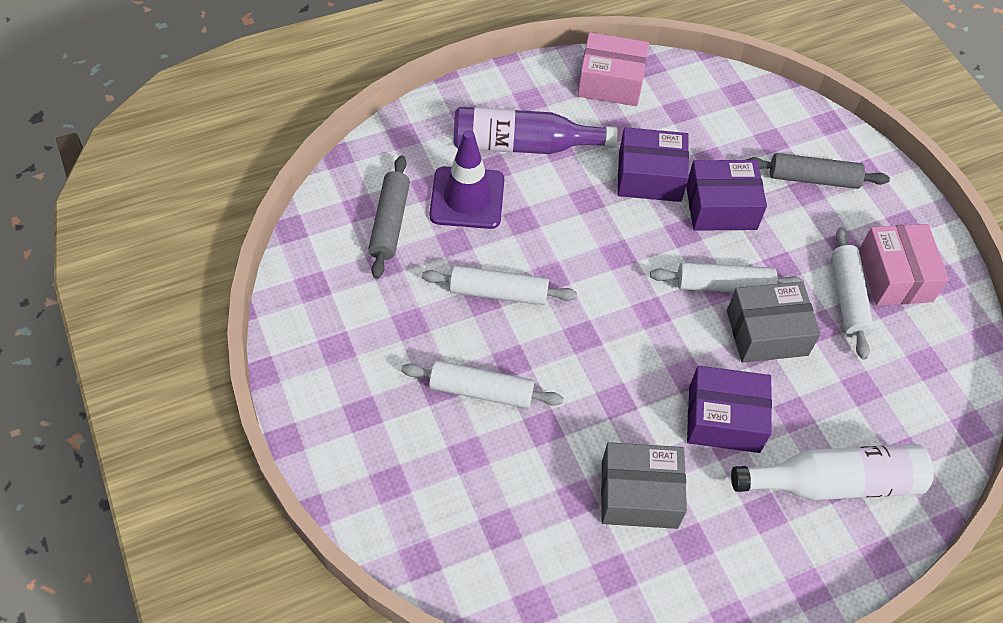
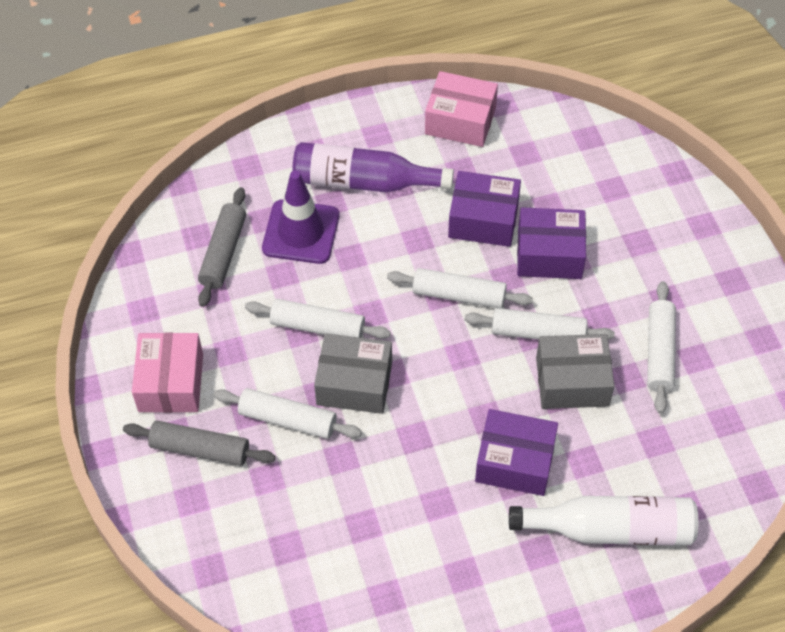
camera: 10 degrees right, 0 degrees up
(637, 252) = (459, 295): none -> white rolling pin
(639, 494) = (421, 526): grey box -> grey box (354, 383)
(813, 179) = (648, 230): grey rolling pin -> grey rolling pin (200, 449)
(895, 276) = (711, 333): pink box -> pink box (171, 382)

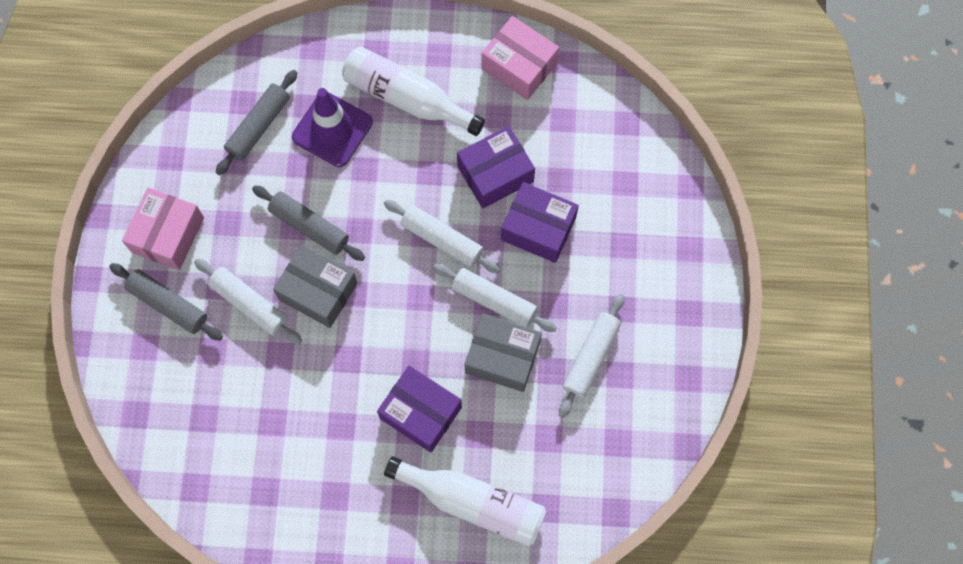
camera: 20 degrees right, 15 degrees up
(317, 326) = (309, 226): white rolling pin -> grey rolling pin
(363, 181) = (407, 98): purple bottle -> white bottle
(483, 220) = (495, 174): purple box -> purple box turned 60 degrees counterclockwise

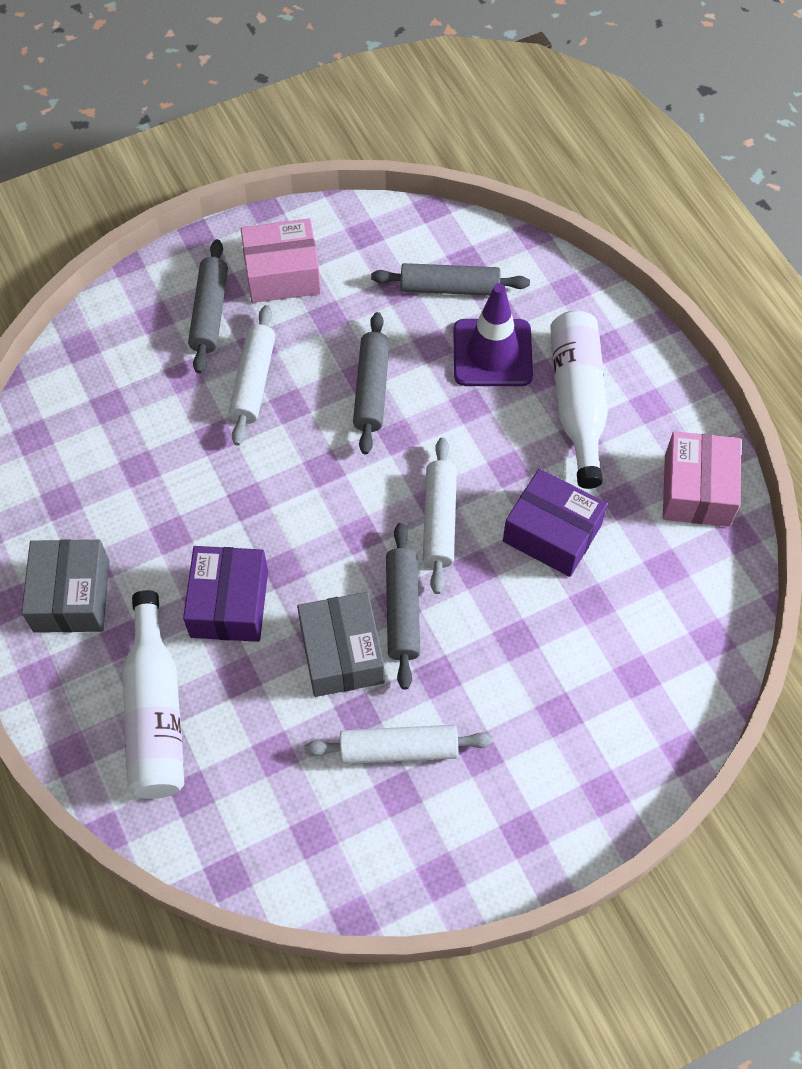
camera: 60 degrees right, 10 degrees down
(318, 291) = (305, 434): grey box -> grey box (71, 596)
(494, 301) = (402, 610): white rolling pin -> grey rolling pin
(538, 228) = (517, 611): purple box -> none

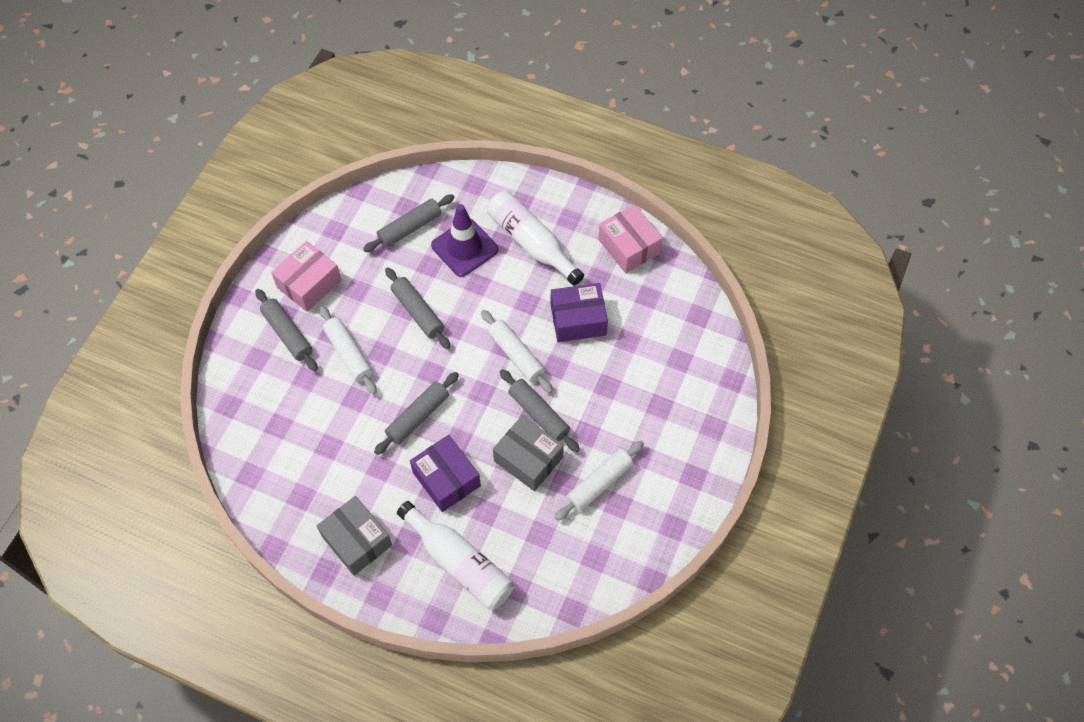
camera: 40 degrees left, 0 degrees up
(263, 508) = (418, 417): none -> grey rolling pin

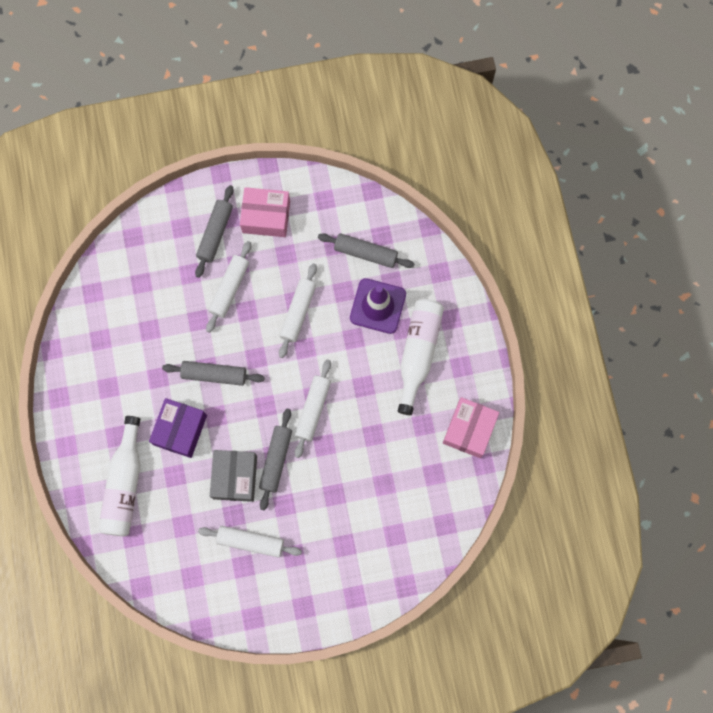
camera: 55 degrees right, 15 degrees up
(356, 541) = (94, 402): grey box -> none
(418, 312) = (298, 312): grey rolling pin -> white rolling pin
(578, 320) = (375, 435): purple box -> none

